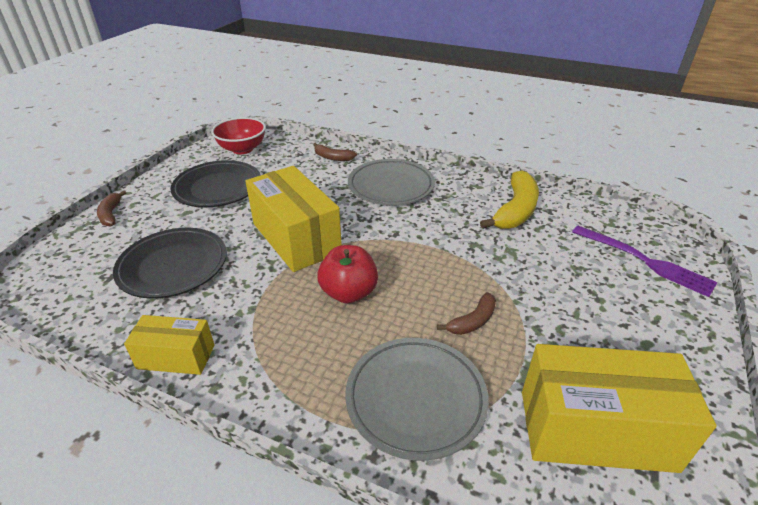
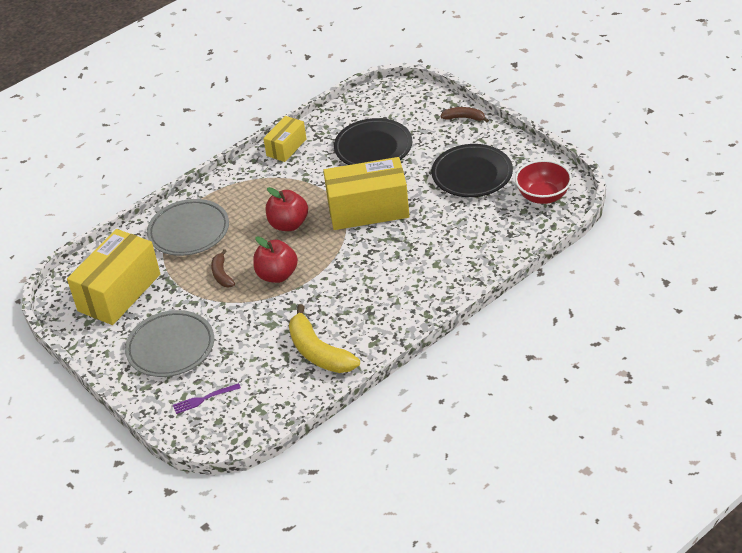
camera: 120 degrees right, 5 degrees up
(333, 157) = (488, 256): brown banana -> none
(391, 186) = (409, 282): grey plate -> grey plate (171, 347)
(439, 272) = (277, 275): none -> red apple
(645, 261) = (204, 399): purple fork -> purple fork, size x0.57

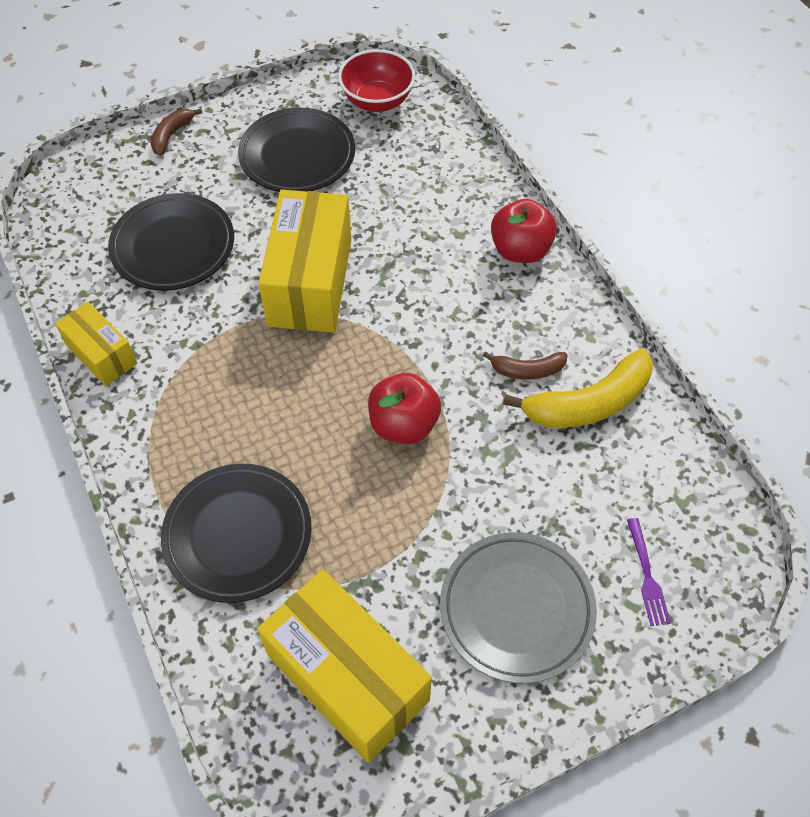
camera: 80 degrees left, 15 degrees up
(189, 231) = (238, 535): grey plate -> black plate
(222, 274) = (369, 502): brown banana -> brown banana (527, 370)
(288, 224) = (293, 387): red apple -> red apple (520, 250)

